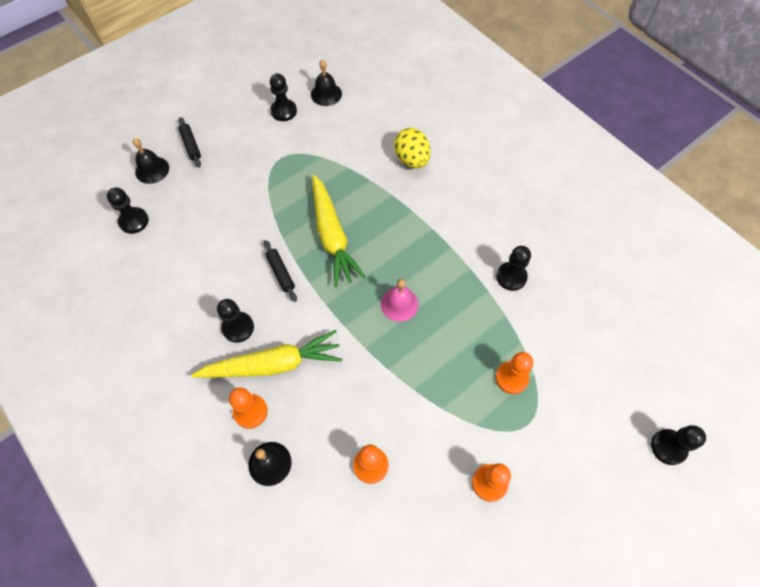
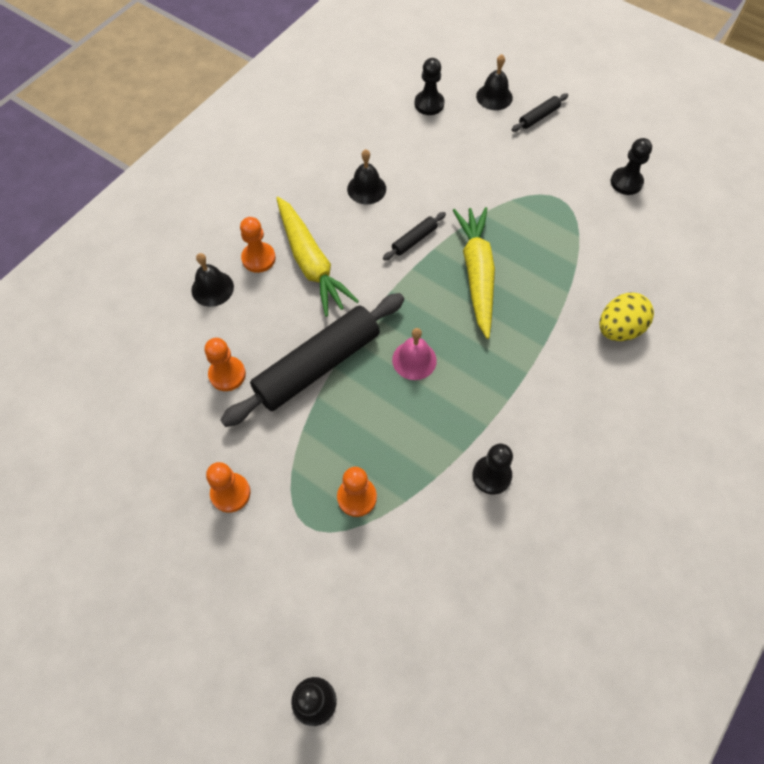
camera: 75 degrees right, 0 degrees up
(238, 327) = (341, 222): black pawn -> none
(326, 94) = (674, 215): black bell -> black bell (366, 189)
(332, 236) = (477, 274): yellow carrot -> yellow carrot turned 120 degrees clockwise
(383, 382) = (317, 365): none -> black rolling pin

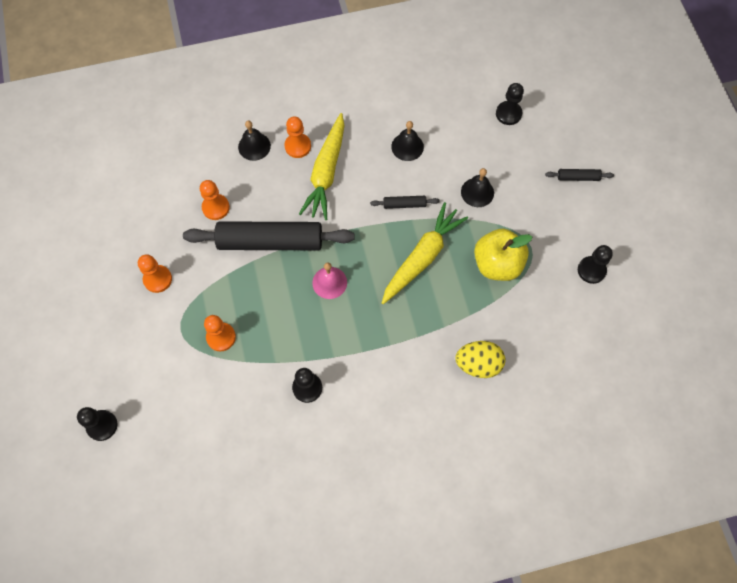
camera: 40 degrees right, 5 degrees up
(494, 97) = (561, 140): black bell -> black bell (477, 192)
(547, 232) = (497, 264): none -> yellow apple

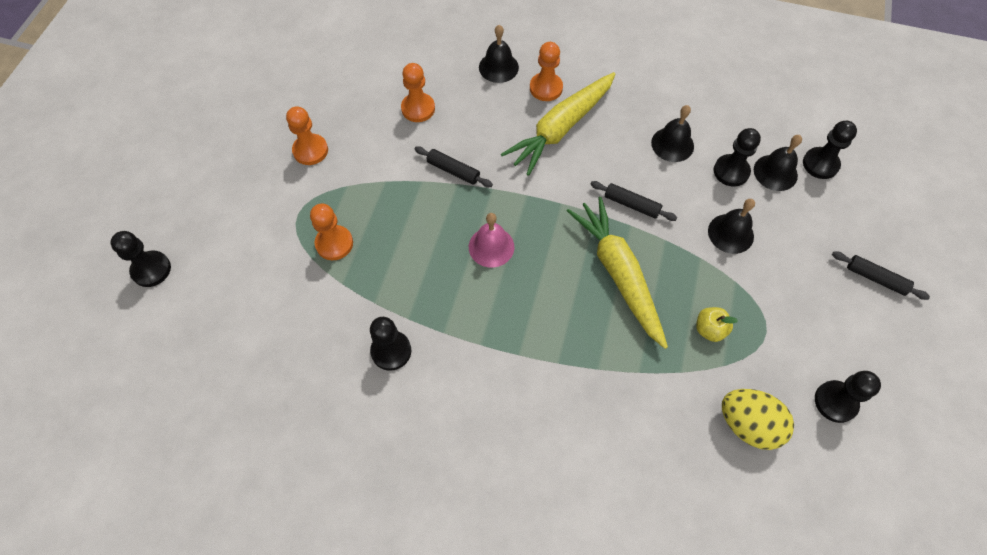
camera: 30 degrees right, 5 degrees down
(270, 242) = (453, 171): black rolling pin -> black rolling pin, size x0.42
(422, 257) = (618, 274): yellow carrot -> yellow carrot turned 90 degrees counterclockwise
(455, 147) = (731, 171): none -> black pawn
(478, 364) = (615, 439): yellow egg -> yellow egg (748, 424)
(483, 134) = (775, 172): none -> black bell
(497, 264) = (709, 329): yellow apple -> yellow apple, size x0.47

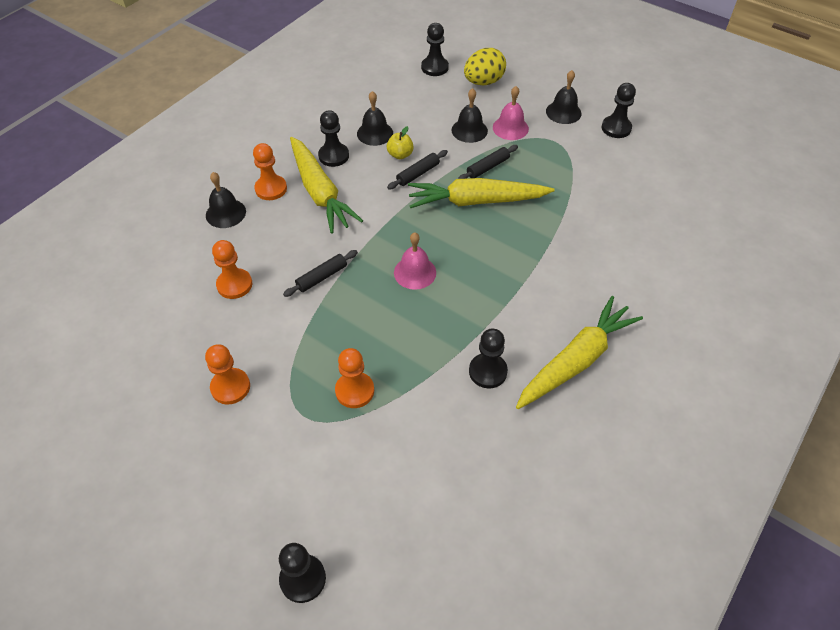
camera: 70 degrees left, 10 degrees down
(433, 435) = (576, 360): none -> yellow carrot
(709, 329) = (542, 168): yellow apple -> yellow apple (400, 155)
(731, 171) = (417, 111): black pawn -> black pawn (333, 156)
(748, 424) = (620, 174): yellow egg -> yellow egg (483, 82)
(761, 275) = (510, 128): none -> pink bell
(775, 172) = (430, 90): black bell -> black bell (563, 112)
(875, 278) = (535, 77): black rolling pin -> black rolling pin (488, 167)

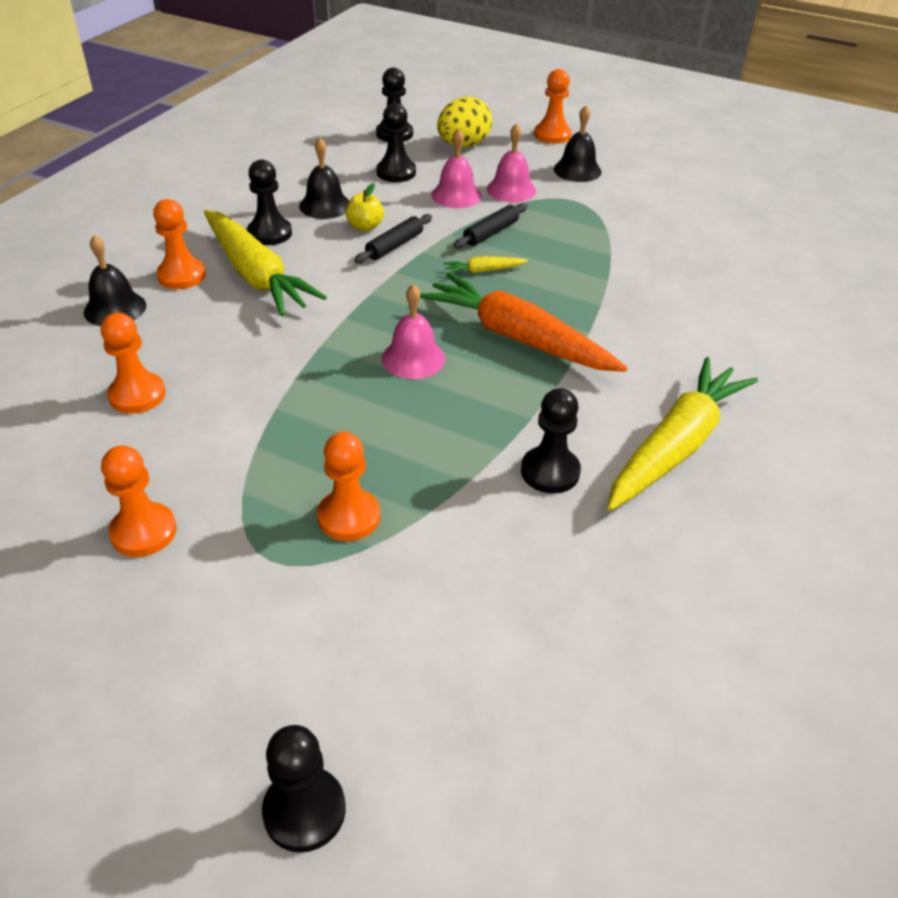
camera: 10 degrees left, 10 degrees down
(322, 277) = (273, 375): black rolling pin -> none
(469, 130) = (456, 195): black bell -> pink bell
(476, 201) = (483, 271): yellow carrot -> yellow carrot, size x0.41
(488, 262) = (518, 338): none -> orange carrot
(552, 76) = (552, 135): none -> orange pawn
(616, 128) = (650, 182): black pawn -> black pawn (396, 172)

